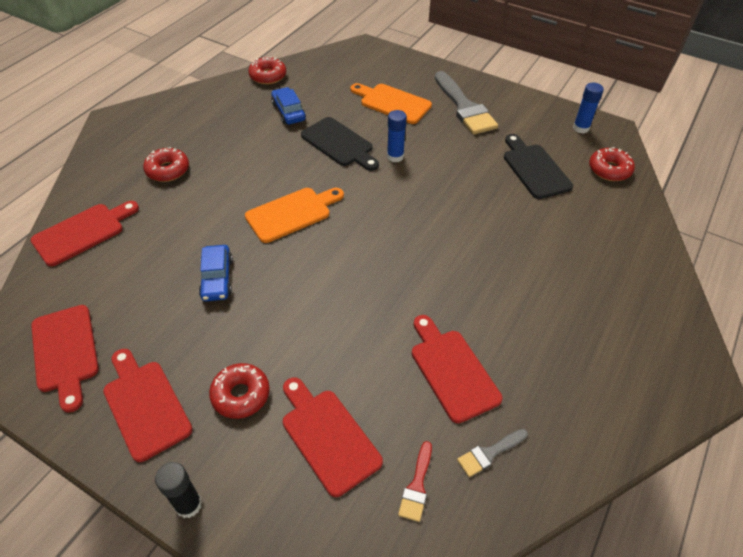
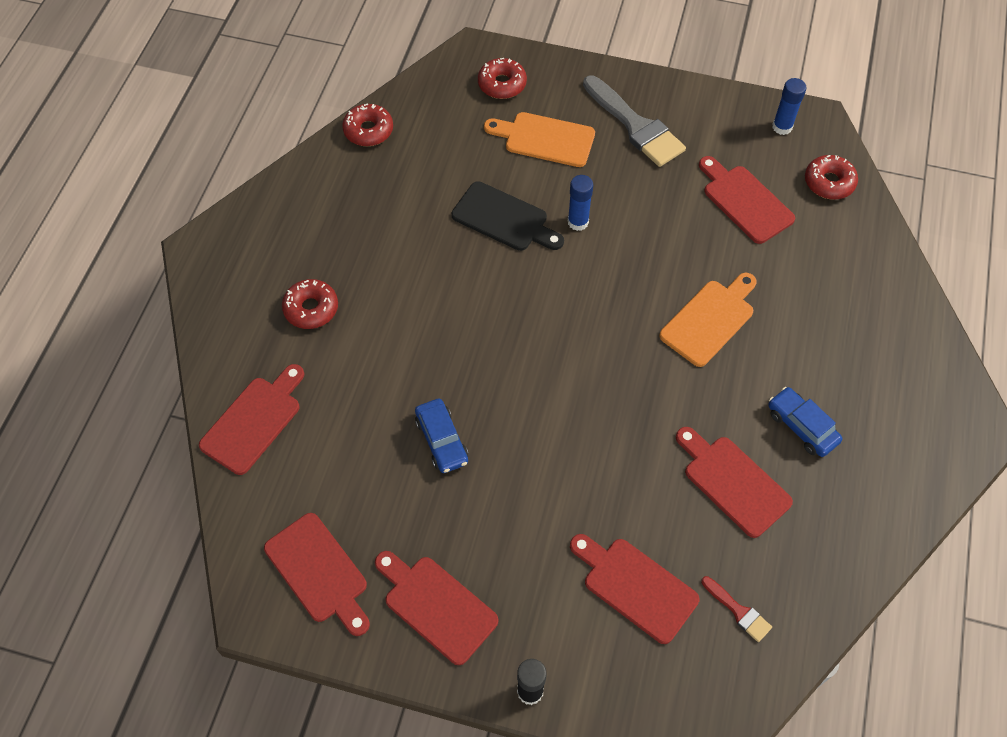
camera: 15 degrees left, 10 degrees up
(241, 395) = (530, 567): red donut -> red donut (502, 84)
(288, 112) = (421, 183): blue car -> blue car (802, 426)
(292, 213) = (488, 333): orange cutting board -> orange cutting board (709, 320)
(417, 486) = (738, 611): red brush -> red brush turned 45 degrees counterclockwise
(489, 453) = (796, 560): grey brush -> none
(534, 169) = (744, 201): black cutting board -> red cutting board

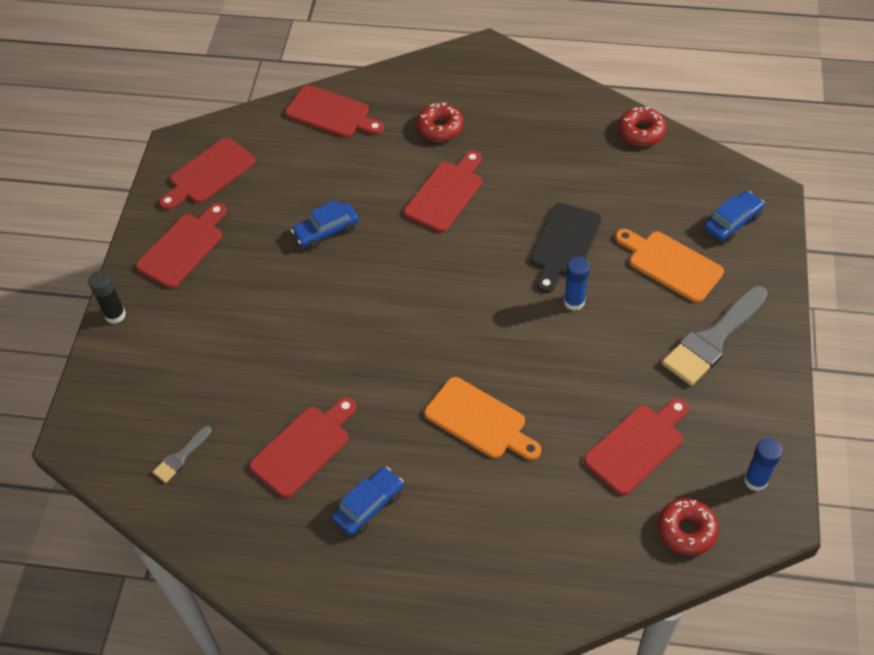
camera: 85 degrees right, 5 degrees down
(502, 84) = (732, 222): red donut -> blue car
(545, 139) = (671, 264): orange cutting board -> orange cutting board turned 60 degrees counterclockwise
(635, 587) = (201, 378): red cutting board -> red cutting board (446, 194)
(738, 611) = (180, 457): red brush -> grey brush

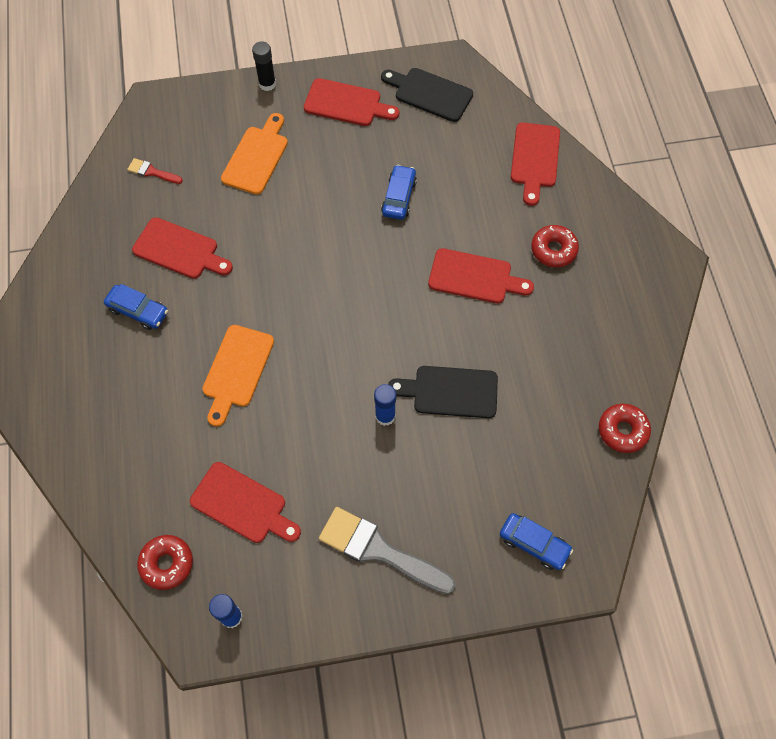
camera: 70 degrees right, 10 degrees up
(180, 457) = (152, 172): grey brush -> red brush
(209, 174) = (430, 94): red cutting board -> black cutting board
(326, 230) = (399, 197): blue car -> blue car turned 60 degrees clockwise
(671, 264) = (458, 494): orange cutting board -> orange cutting board (256, 157)

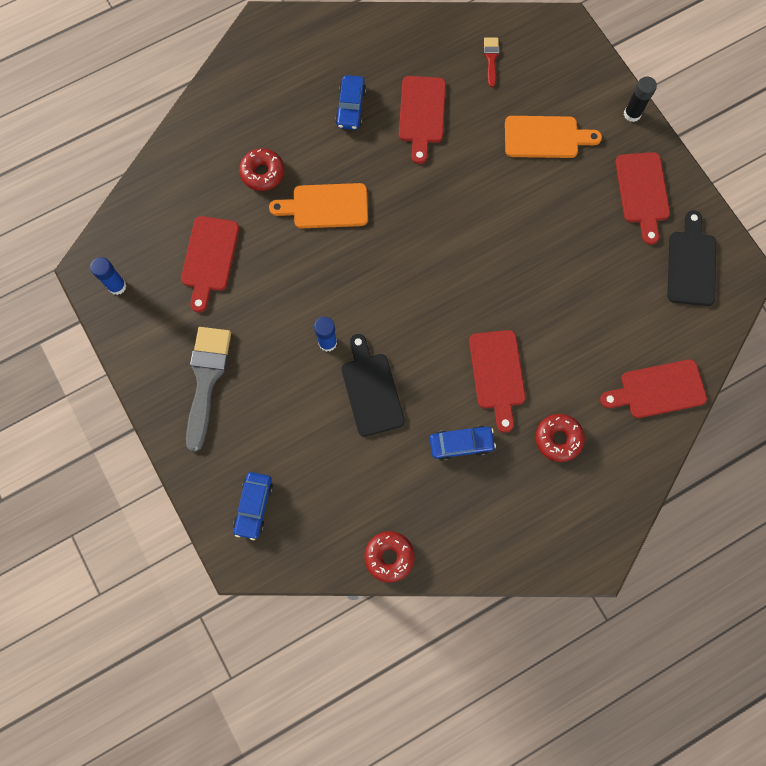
camera: 70 degrees right, 10 degrees up
(167, 564) = (143, 222): red donut -> red donut (262, 173)
(399, 197) = (556, 277): blue car -> blue car (461, 444)

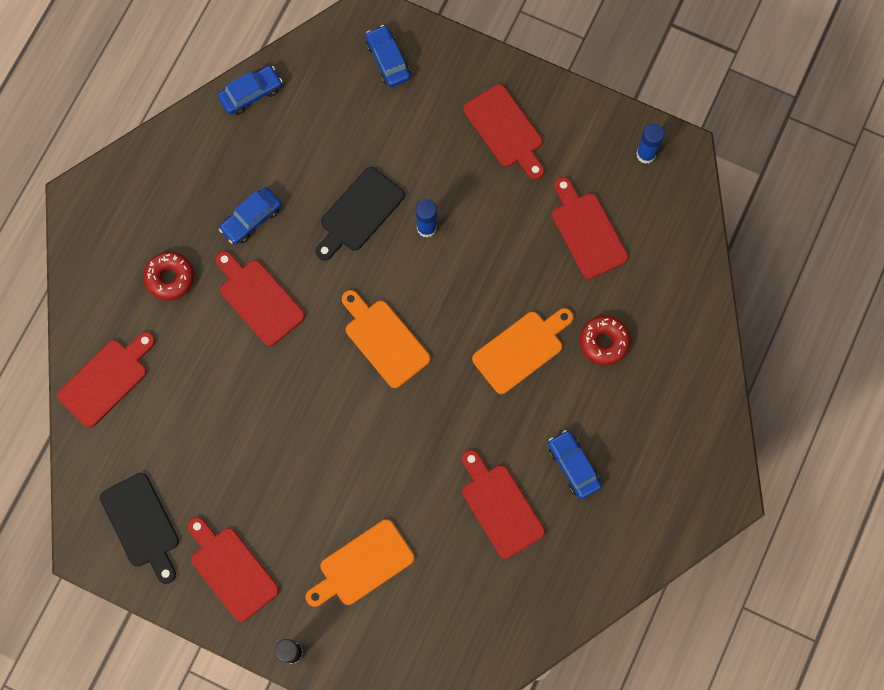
camera: 145 degrees right, 0 degrees up
(206, 379) = (505, 130): grey brush -> red cutting board
(371, 390) = (359, 213): black cutting board -> black cutting board turned 90 degrees clockwise
(389, 557) = (251, 94): red donut -> blue car
(422, 279) = (384, 340): none -> orange cutting board
(491, 59) = (474, 618): red brush -> none

